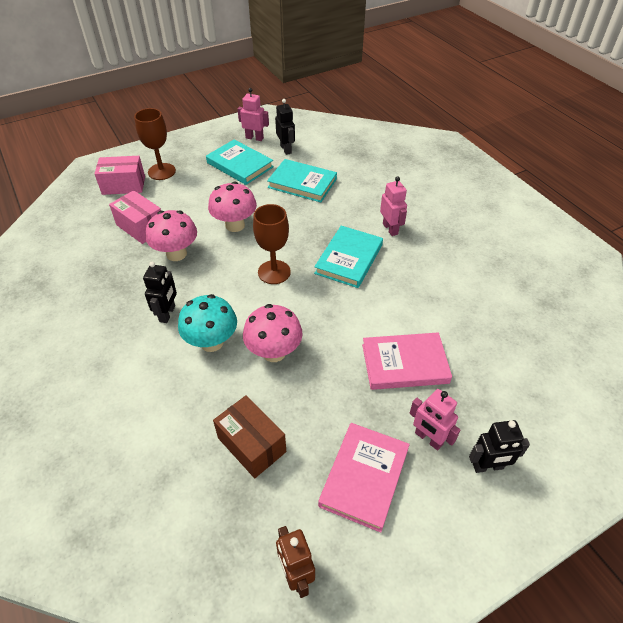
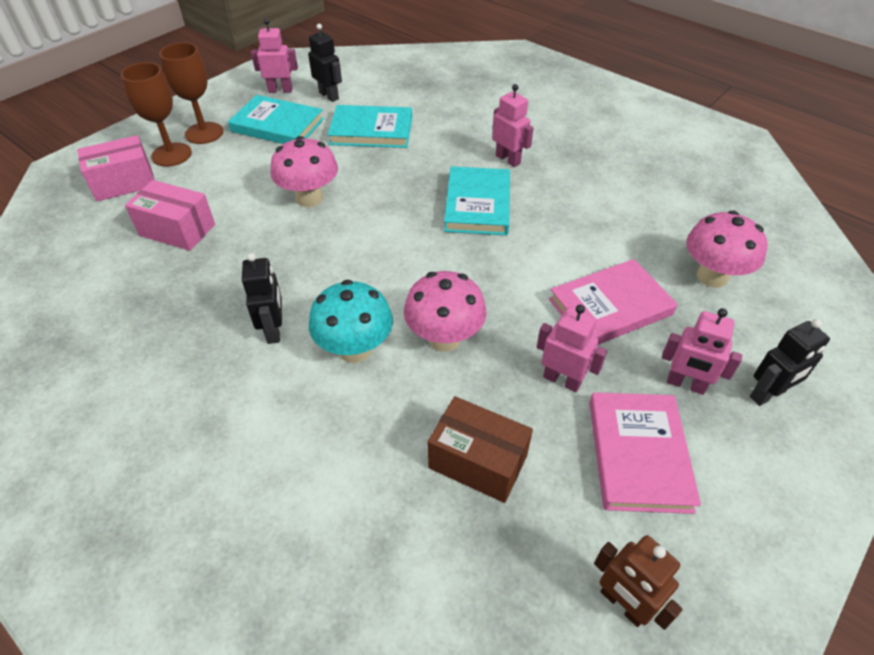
camera: 20 degrees left, 0 degrees up
(176, 254) = (246, 252): pink mushroom -> pink mushroom (712, 276)
(274, 272) = (392, 242): brown goblet -> brown goblet (204, 133)
(339, 407) = (562, 380): none -> pink robot

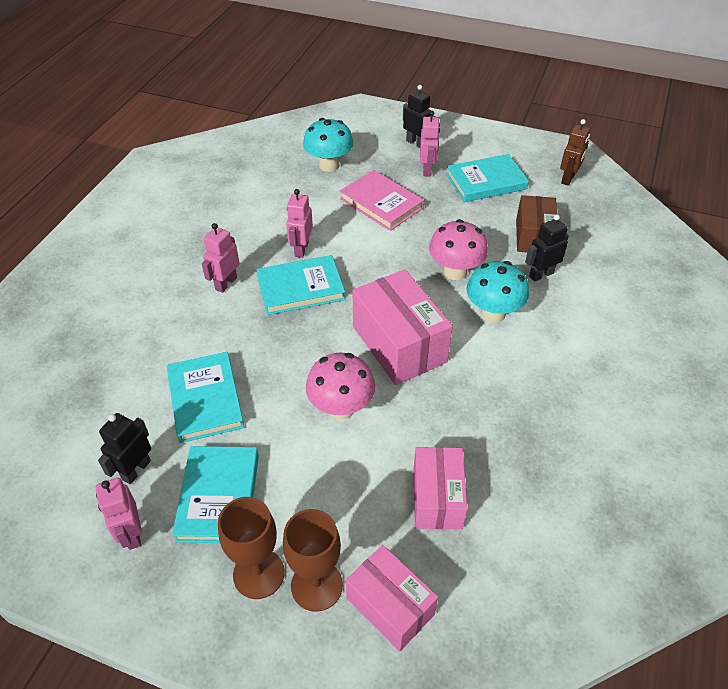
camera: 110 degrees left, 0 degrees up
(274, 330) = (505, 365): black robot -> black robot (541, 274)
(358, 255) = (399, 344): none -> pink box
(562, 380) = (455, 215): pink robot -> pink robot (301, 249)
(638, 454) = (486, 182): pink book -> turquoise book
(712, 276) = (329, 165): pink mushroom -> turquoise mushroom

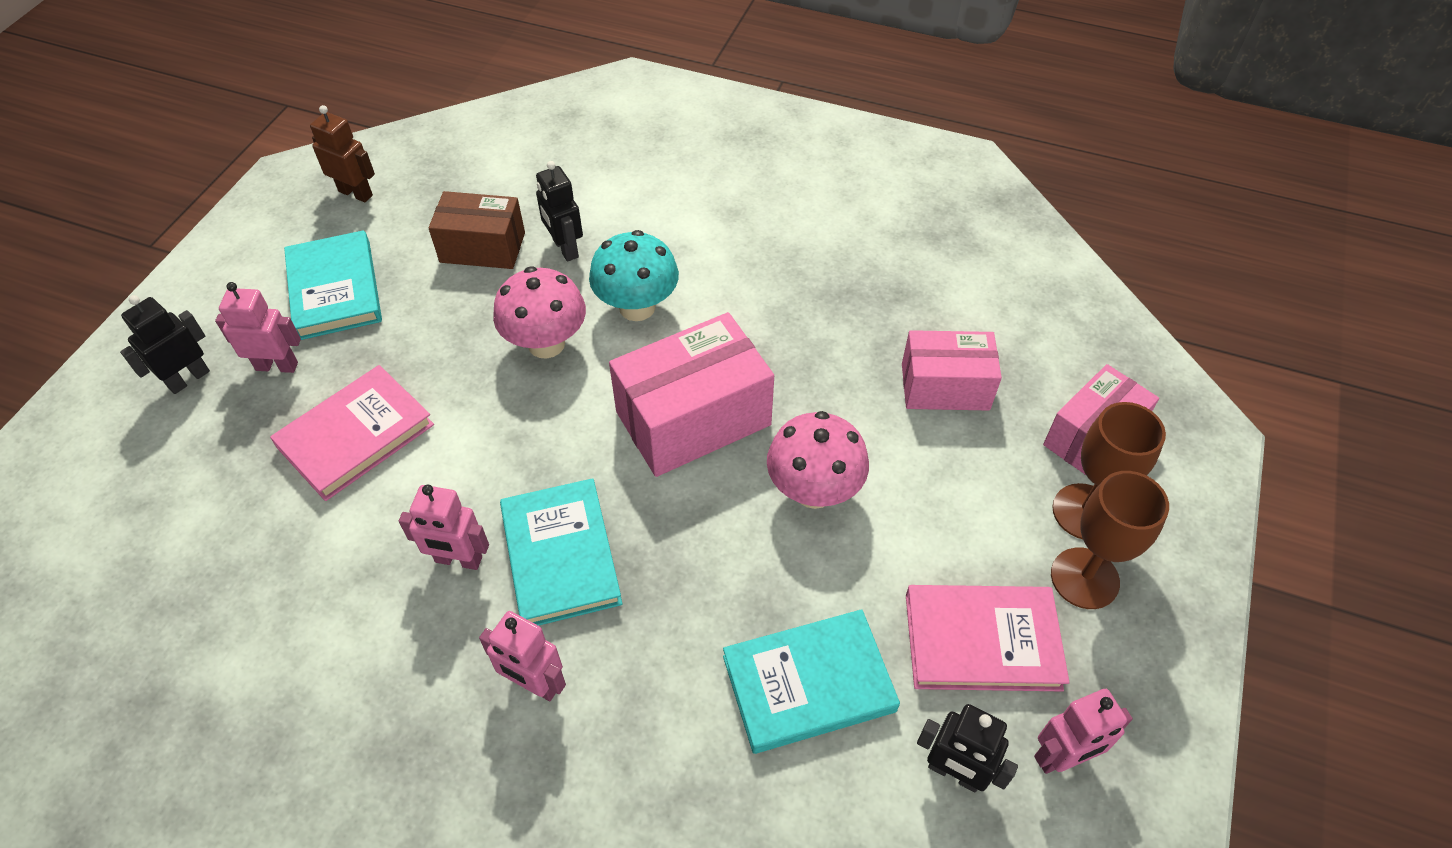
camera: 90 degrees left, 5 degrees up
(218, 496) = (982, 641): turquoise book -> pink book
(329, 165) = (211, 522): turquoise mushroom -> none

